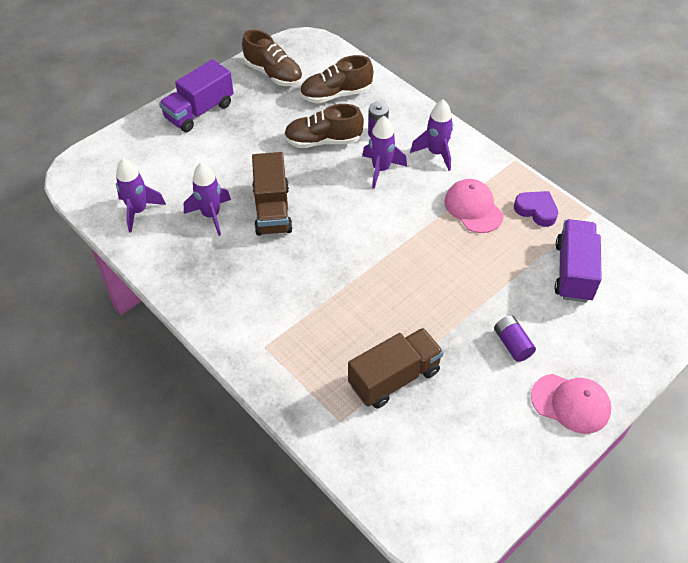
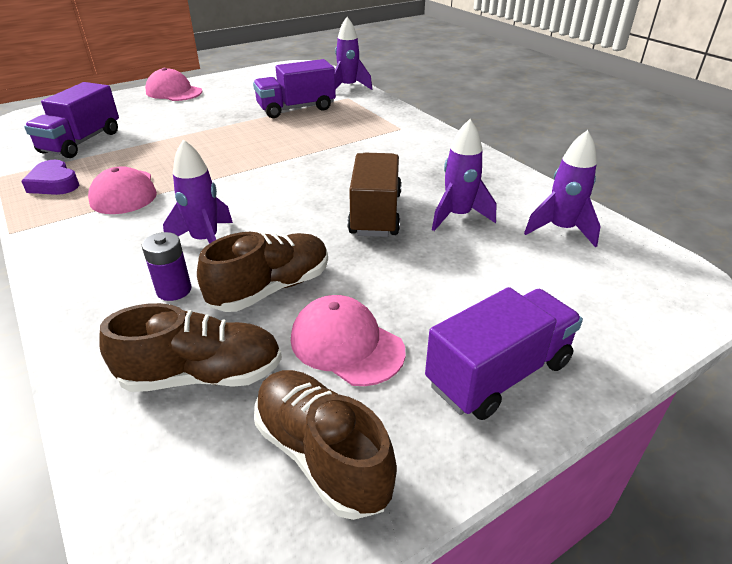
camera: 170 degrees left, 15 degrees down
(273, 116) = (346, 344): none -> pink cap
(323, 141) = (271, 289): brown shoe -> brown shoe turned 45 degrees counterclockwise
(394, 378) = (296, 108): brown truck -> purple truck
(436, 153) = (108, 252): purple rocket -> purple rocket (348, 87)
(512, 344) = (187, 114): purple battery -> none

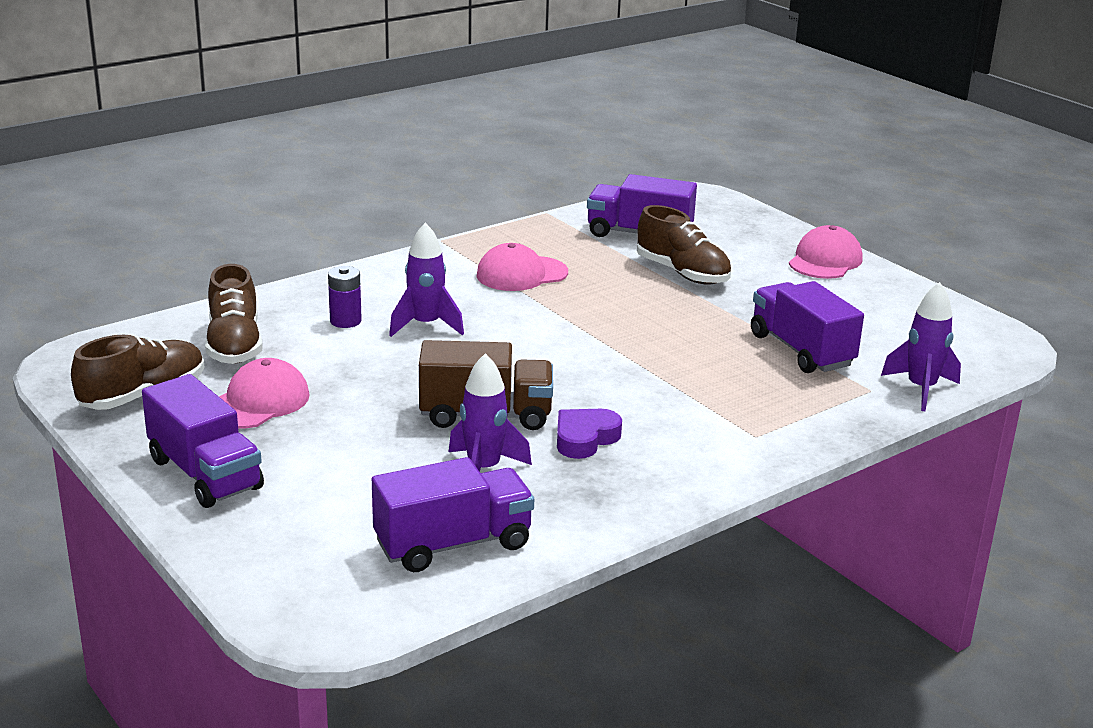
camera: 85 degrees right, 10 degrees down
(54, 184) = (536, 240): purple heart -> purple heart (585, 439)
(271, 289) = (343, 363): brown shoe -> brown shoe (682, 273)
(561, 230) = (453, 544): purple rocket -> purple truck

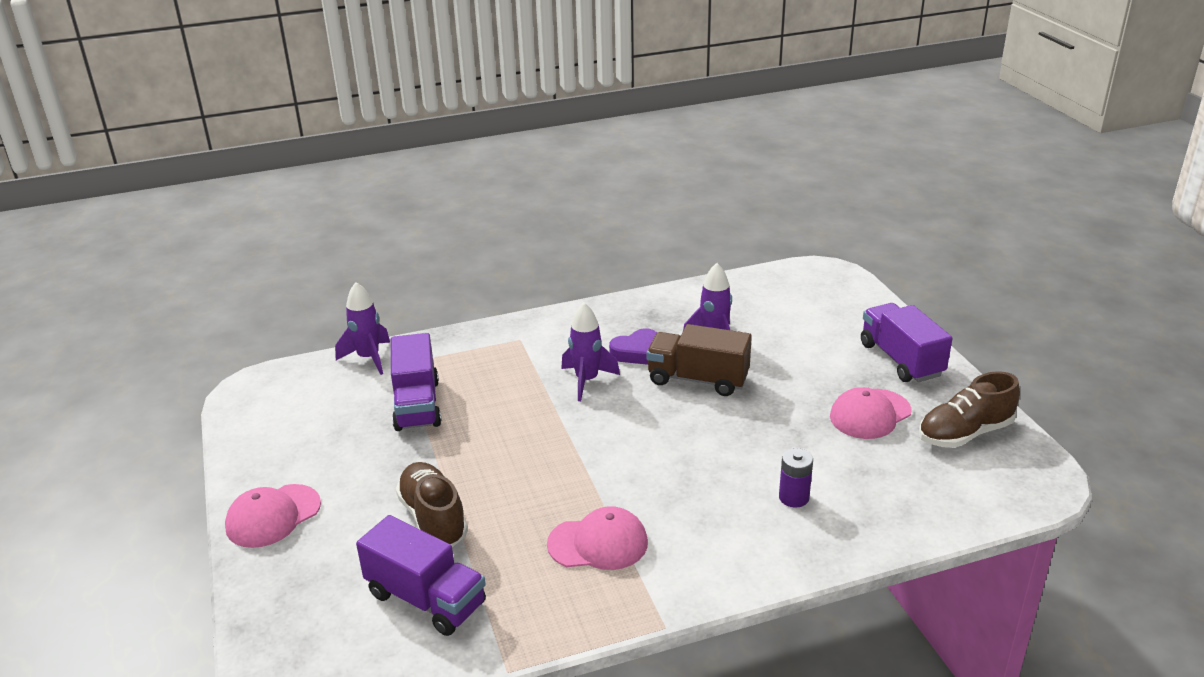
camera: 160 degrees left, 5 degrees up
(234, 345) = (897, 480): brown shoe -> none
(426, 325) = (719, 480): purple rocket -> purple rocket (587, 381)
(453, 544) = (747, 298): purple truck -> none

